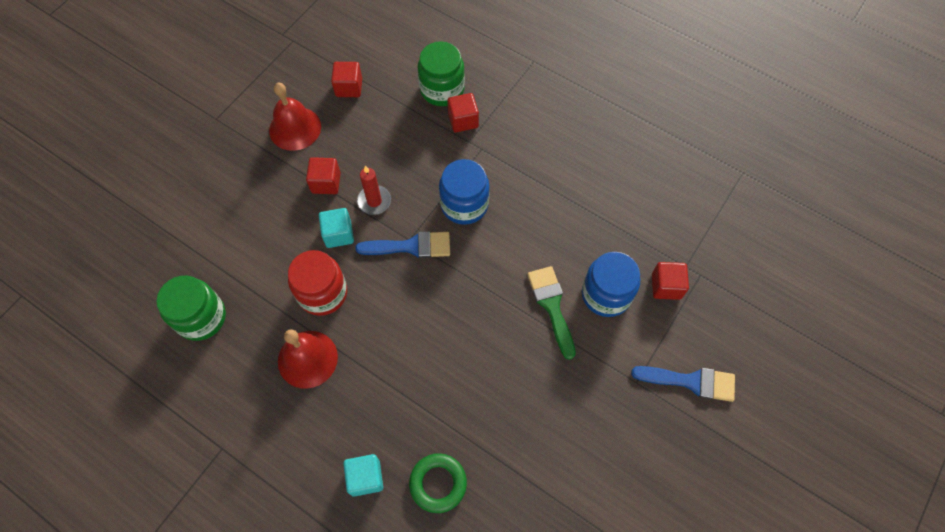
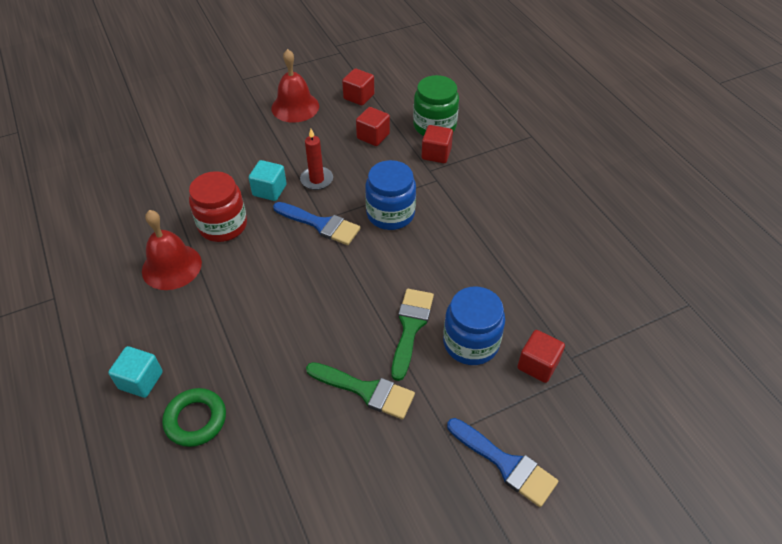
camera: 30 degrees right, 15 degrees down
(201, 317) = (120, 200): green jar -> none
(326, 183) = (289, 151): red cube -> red cube (373, 136)
(553, 381) = (366, 391): none -> green brush

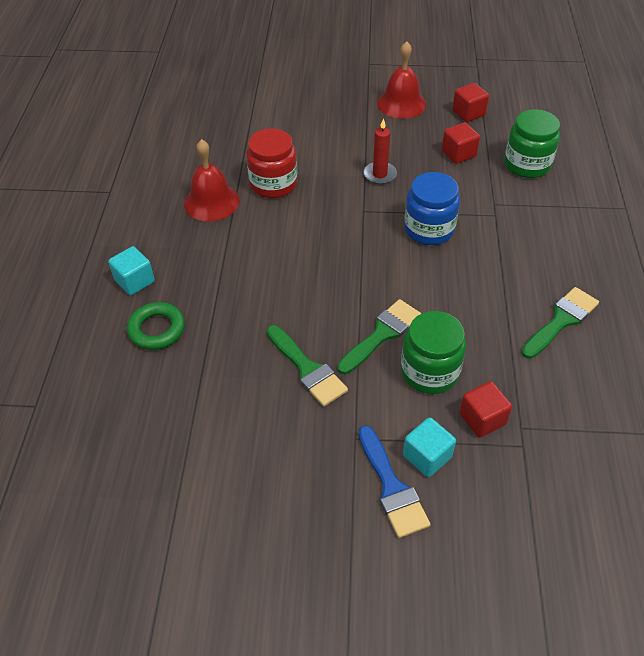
camera: 30 degrees right, 0 degrees up
(269, 190) = (331, 169): turquoise cube -> turquoise cube (427, 456)
(320, 224) = (358, 214): blue brush -> none
(436, 154) = (511, 191): red cube -> none
(471, 343) = (429, 371): blue jar -> green jar
(544, 251) = (561, 321): none -> green brush

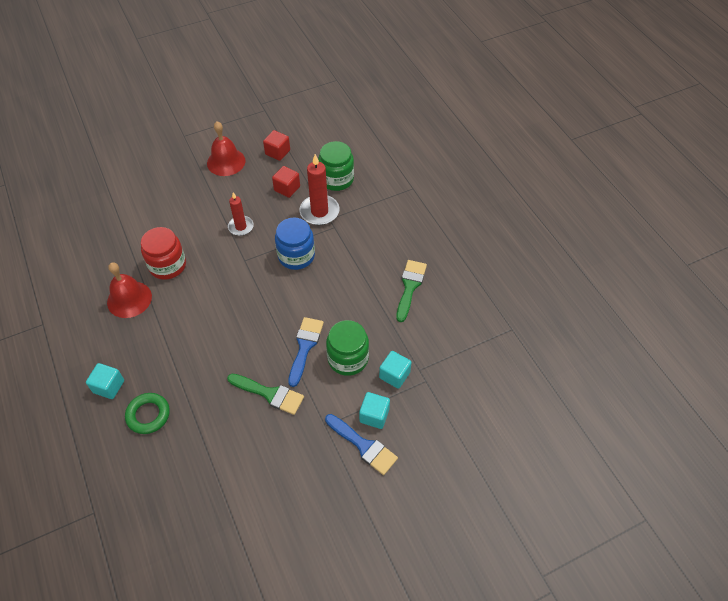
camera: 30 degrees left, 5 degrees up
(382, 334) = (305, 347): green brush -> blue brush
(482, 419) = (394, 375): red cube -> turquoise cube
(485, 192) = (319, 212): none -> red candle

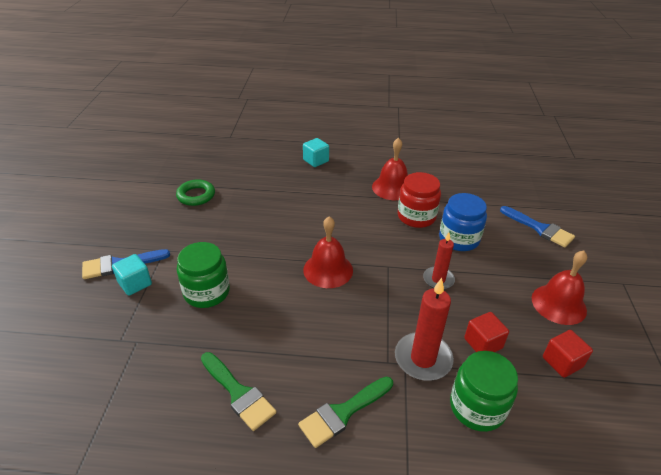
camera: 120 degrees right, 15 degrees down
(148, 415) = (274, 170): green ring -> green ring (196, 195)
(269, 394) = (226, 230): green brush -> green brush (343, 413)
(272, 294) = (328, 270): none -> red bell
(296, 256) = (365, 307): blue jar -> blue jar (459, 239)
(305, 347) = (249, 268): blue brush -> blue brush (539, 228)
(394, 375) = (153, 318): turquoise cube -> none

